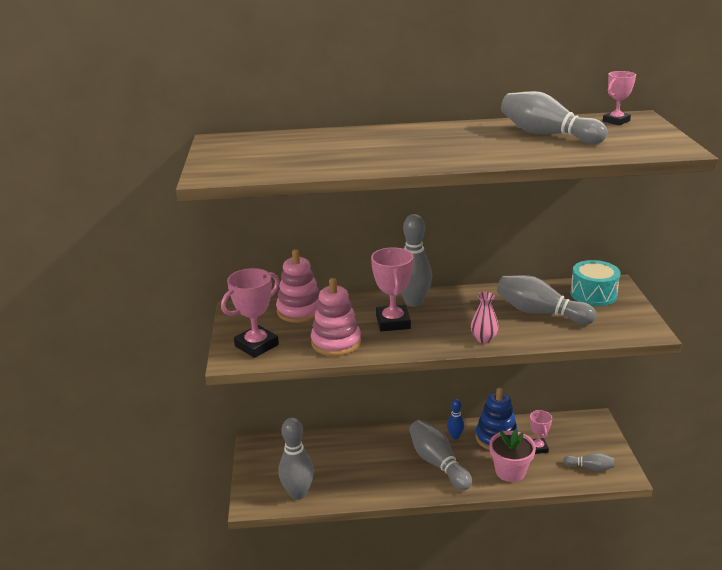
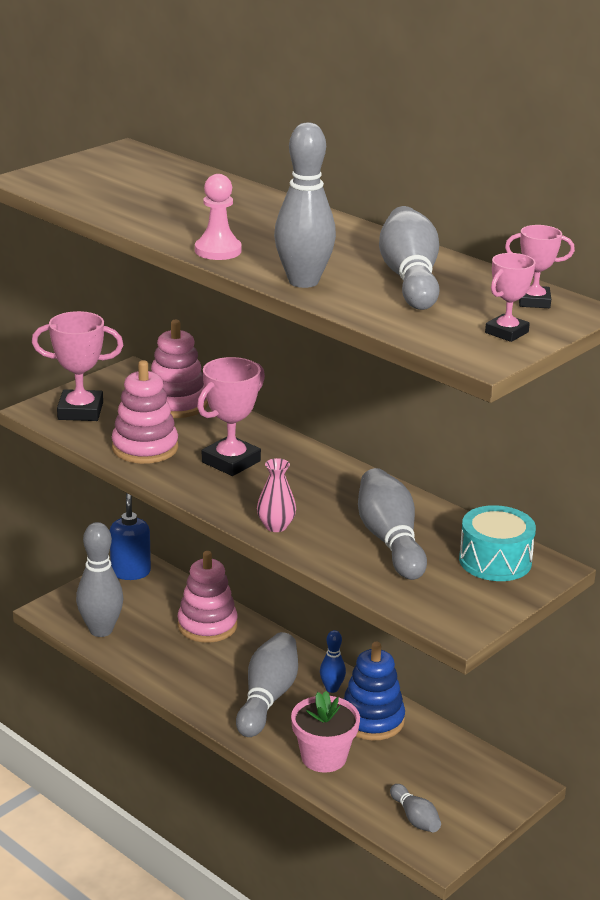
camera: 45 degrees right, 0 degrees up
(258, 451) = (130, 572): none -> blue soap dispenser
(346, 449) = (207, 625): none -> pink stacking toy
(414, 302) = (292, 456): grey bowling pin -> grey bowling pin (303, 281)
(431, 162) = (218, 251): none -> pink pawn
(538, 448) = (397, 760): pink trophy -> pink trophy (506, 332)

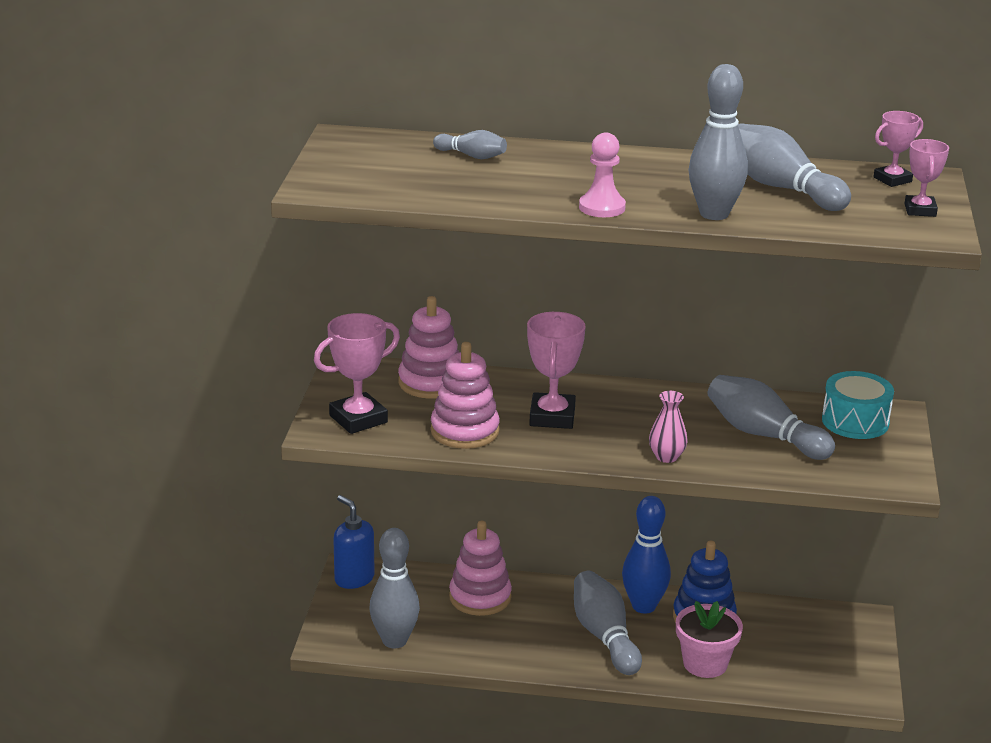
camera: 35 degrees left, 0 degrees up
(332, 688) = (643, 606): blue bowling pin -> blue bowling pin, size x1.87
(415, 818) = (824, 678): grey bowling pin -> grey bowling pin (472, 156)

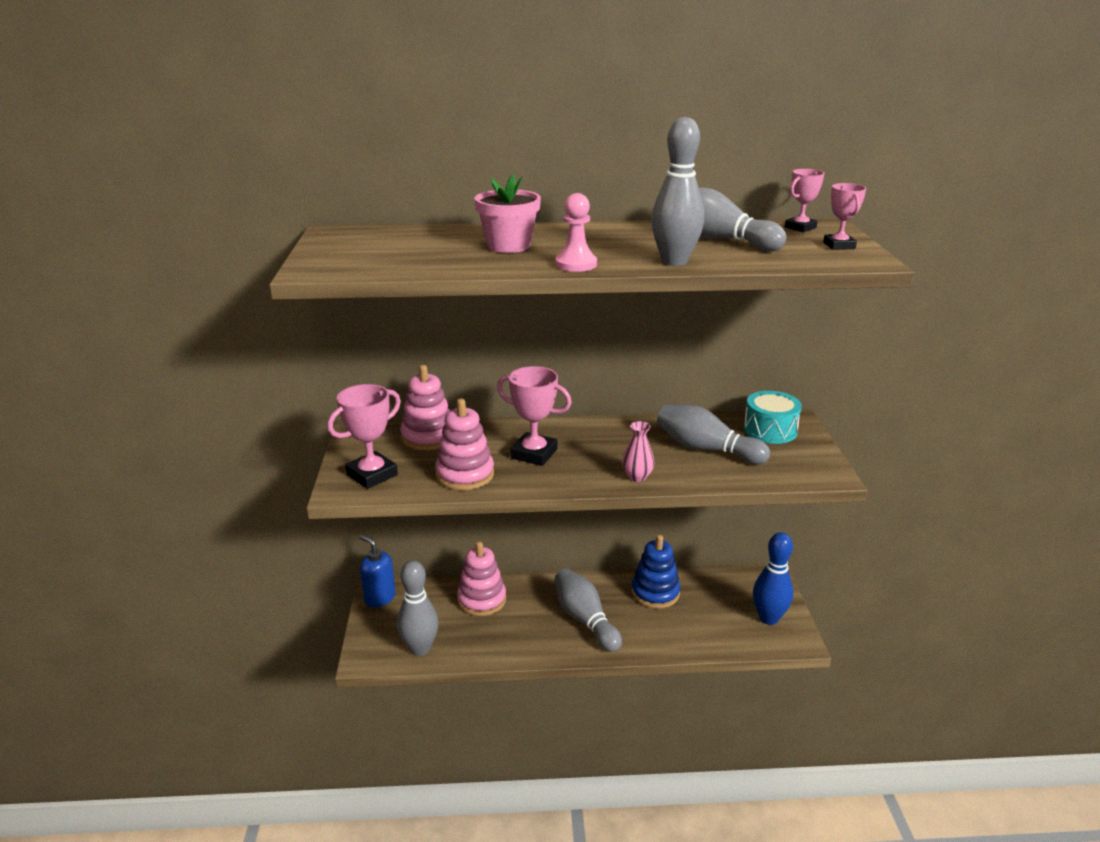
camera: 10 degrees left, 0 degrees up
(472, 156) = (448, 237): grey bowling pin -> none
(552, 417) = (534, 454): pink trophy -> pink trophy turned 60 degrees counterclockwise
(643, 606) = (608, 589): blue bowling pin -> blue bowling pin (768, 618)
(705, 664) = (667, 632): pink flower pot -> pink flower pot (508, 246)

